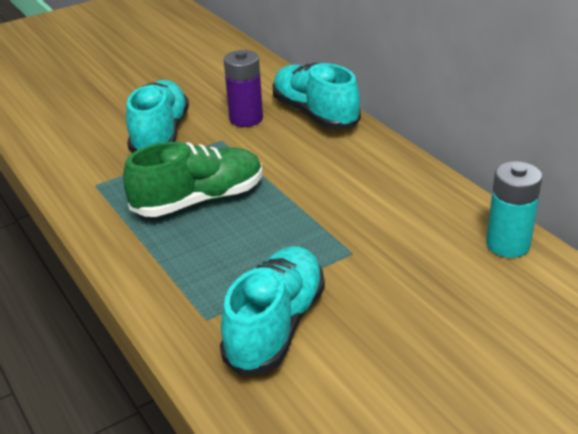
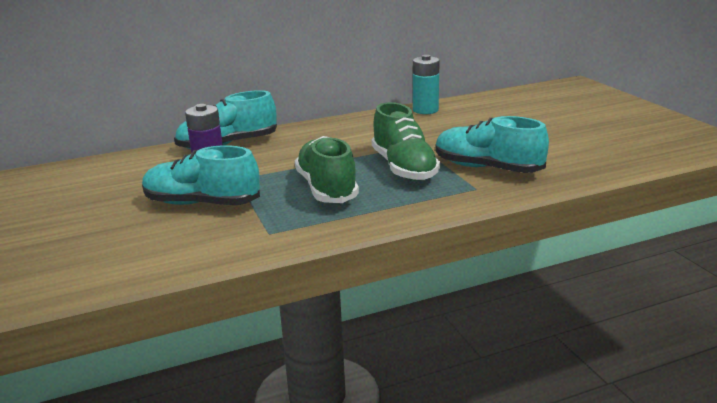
camera: 80 degrees left, 10 degrees down
(266, 249) = (404, 168): none -> green shoe

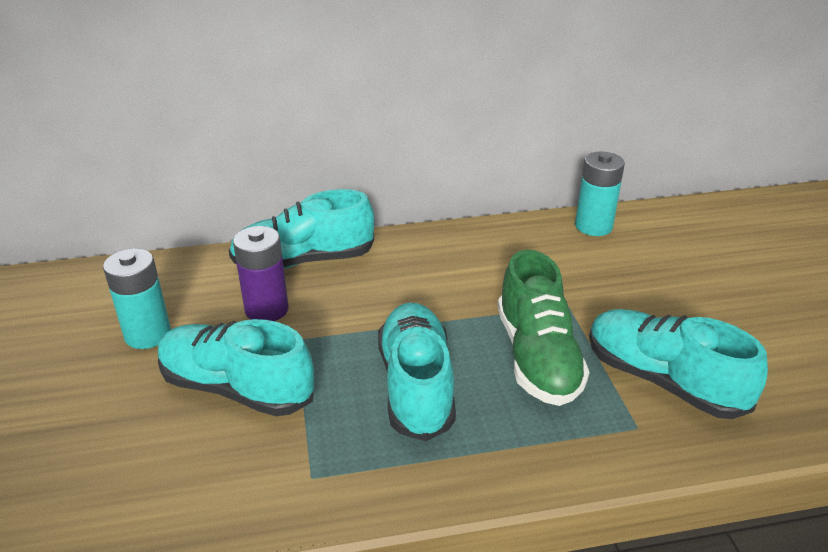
camera: 10 degrees right, 10 degrees up
(126, 188) = (148, 334): none -> turquoise battery
(326, 188) = (416, 386): green shoe -> turquoise shoe

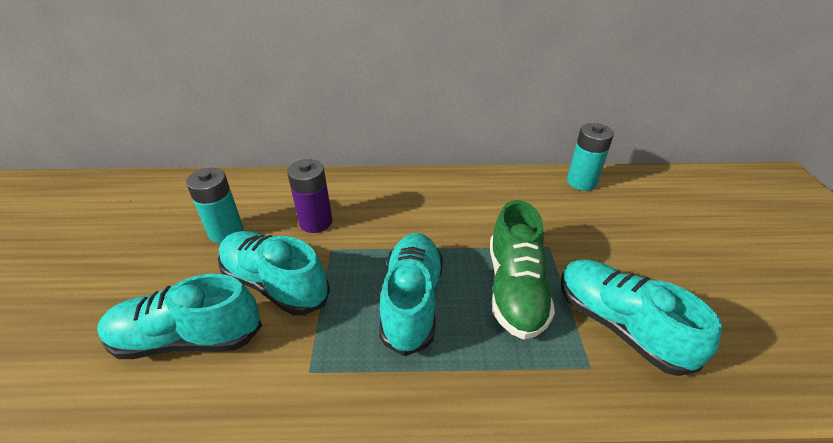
camera: 10 degrees right, 5 degrees up
(304, 261) = (353, 187): turquoise shoe -> turquoise shoe (188, 338)

